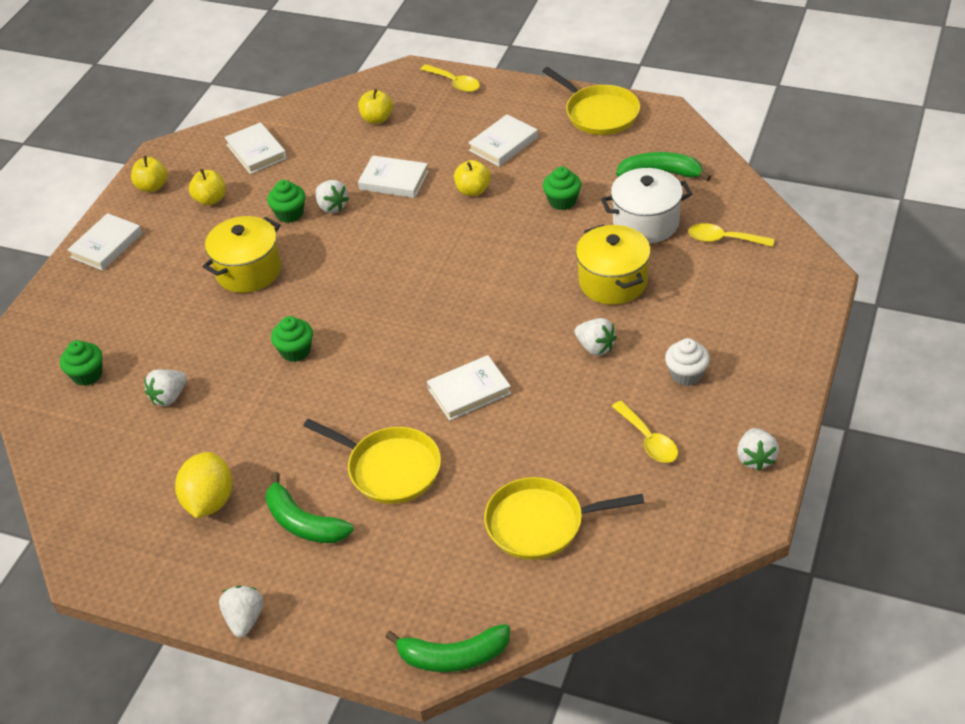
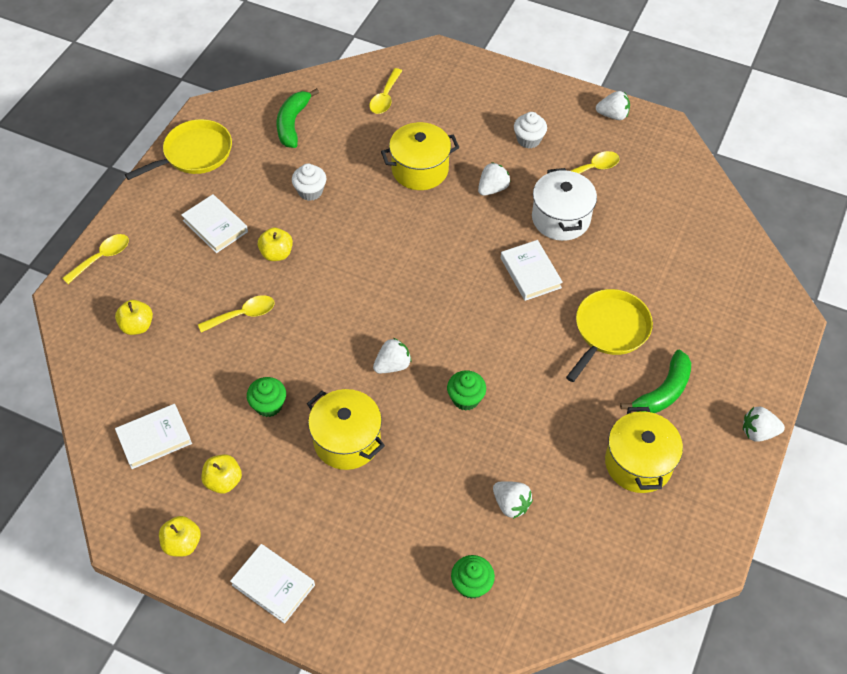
camera: 90 degrees left, 10 degrees up
(209, 501) = (638, 463): yellow lemon -> yellow pot
(332, 206) = (268, 368): white strawberry -> white strawberry (392, 365)
(394, 180) = (243, 315): white book -> yellow spoon
(453, 657) = (784, 298): green banana -> none
(540, 523) = (667, 239): yellow pan -> none
(562, 201) = (310, 191): green cupcake -> white cupcake
(646, 222) = (353, 141): white pot -> white pot (560, 218)

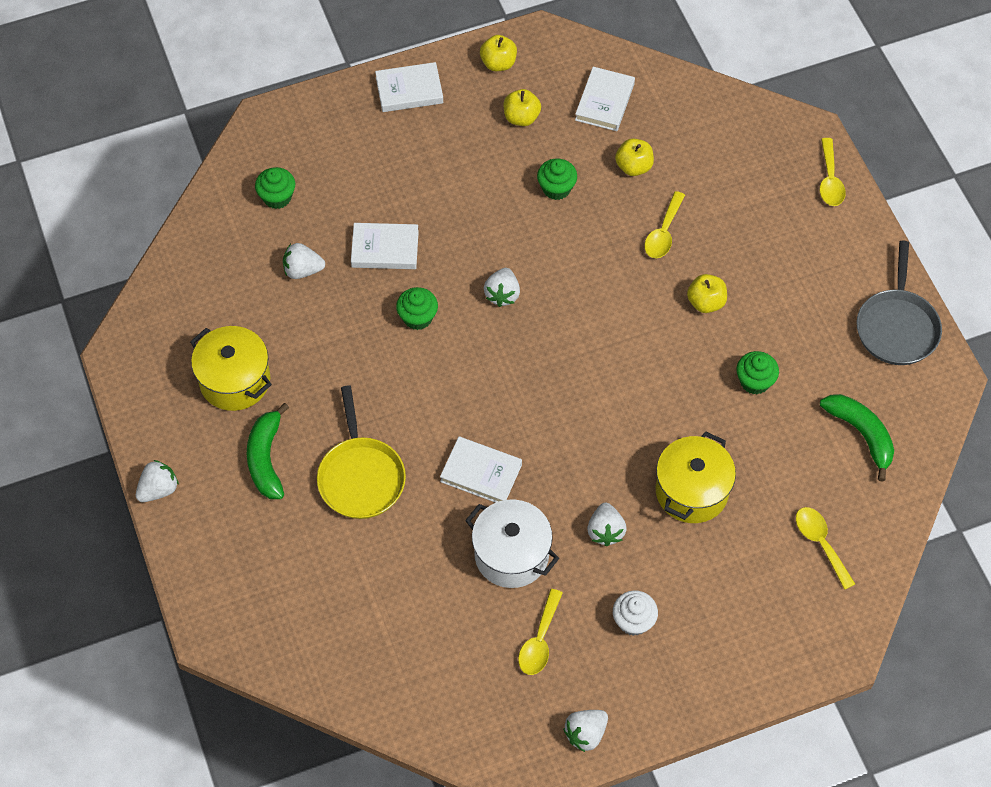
camera: 135 degrees right, 5 degrees up
(137, 326) = (727, 158): yellow apple -> yellow apple (633, 167)
(195, 153) = (897, 327): yellow pan -> grey pan
(215, 226) = (785, 281): white book -> white book (385, 249)
(310, 191) = (754, 381): white cupcake -> green cupcake
(347, 441) = (470, 213): yellow pot -> none

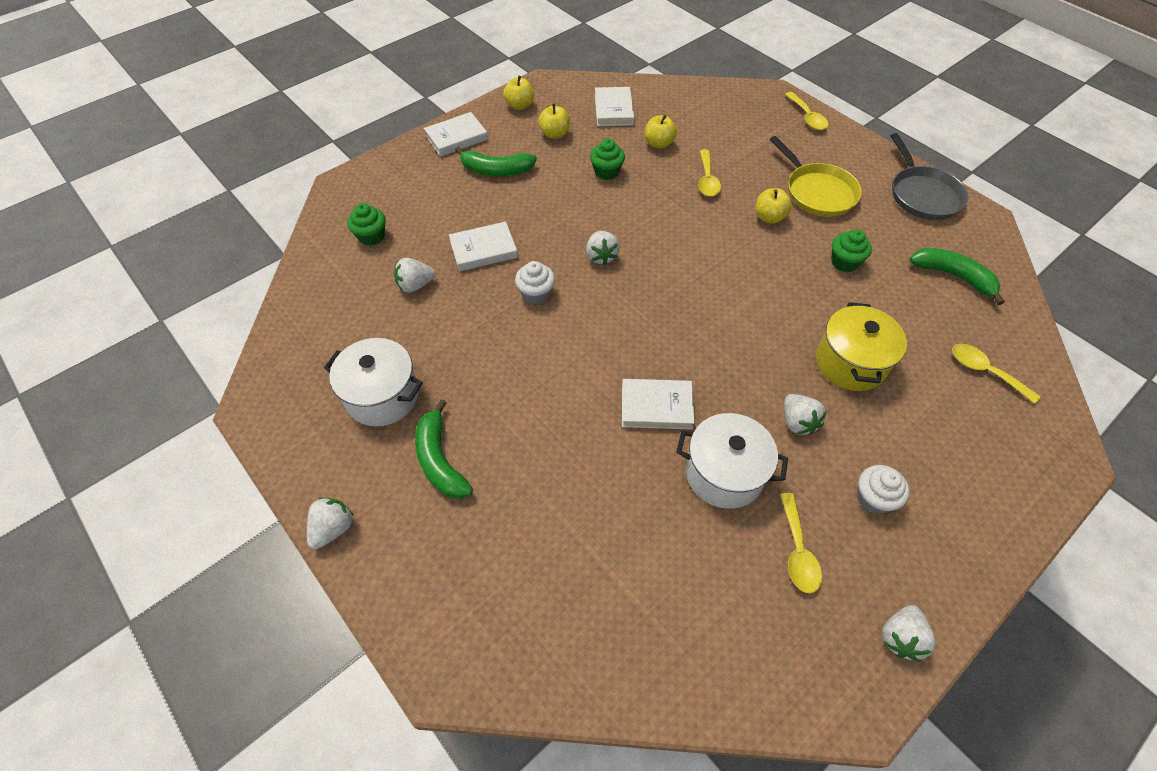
camera: 20 degrees left, 5 degrees down
(235, 380) = (382, 396): yellow pot -> white pot
(361, 477) = (543, 447): yellow pan -> yellow pan (818, 192)
(417, 317) = (536, 294): green cupcake -> white cupcake
(436, 150) = (496, 170): none -> green banana

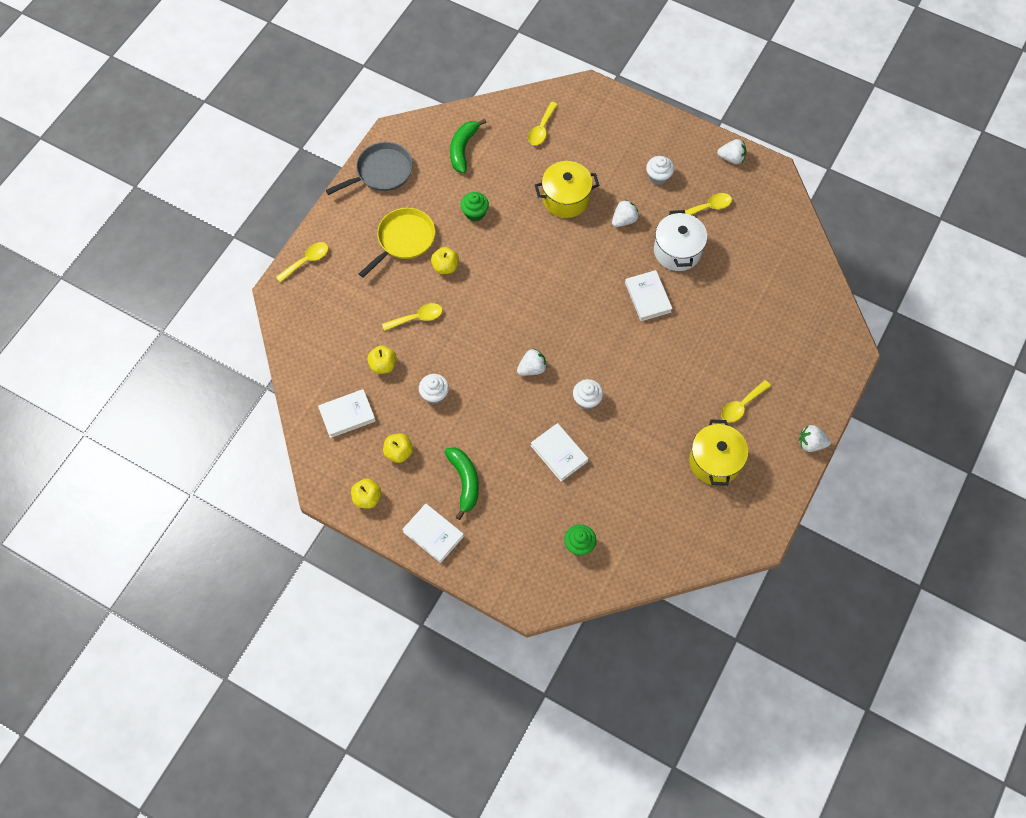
camera: 110 degrees left, 10 degrees up
(382, 396) = (714, 461): white pot -> yellow pot
(415, 285) = (614, 486): white strawberry -> none
(440, 460) = (741, 405): green banana -> yellow spoon
(606, 172) = (434, 394): green cupcake -> white cupcake

